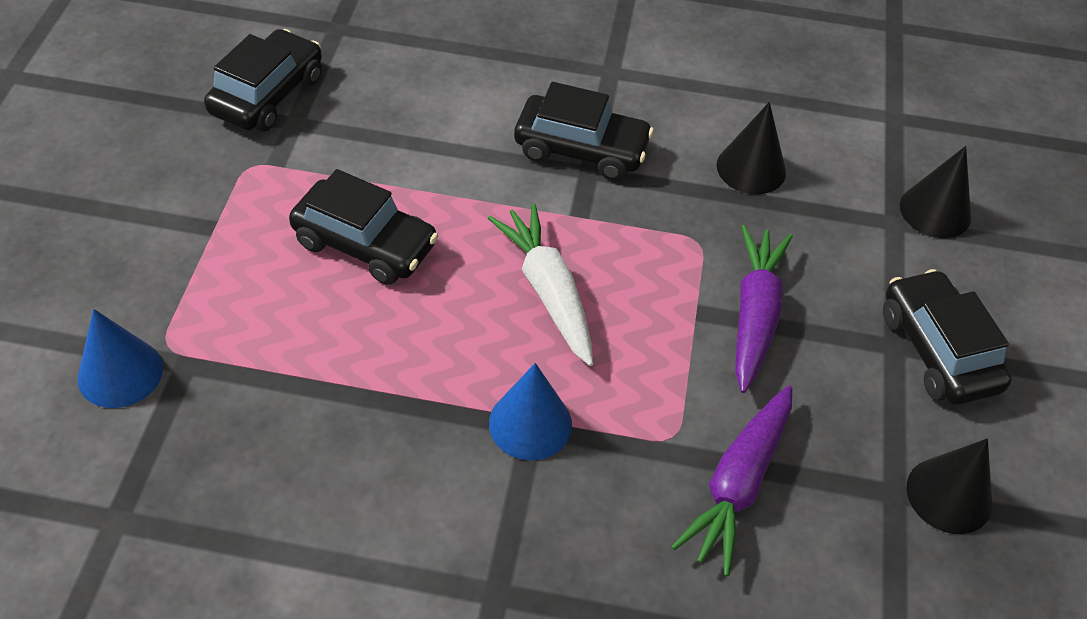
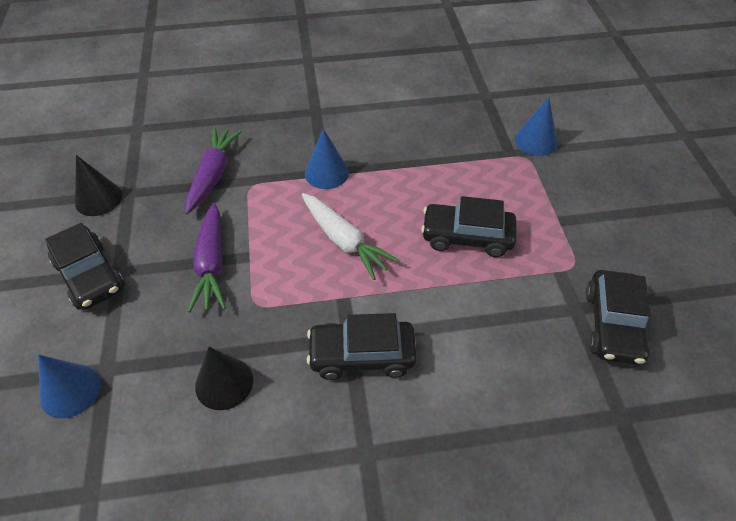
camera: 165 degrees right, 0 degrees up
(935, 211) = (70, 390): black cone -> blue cone

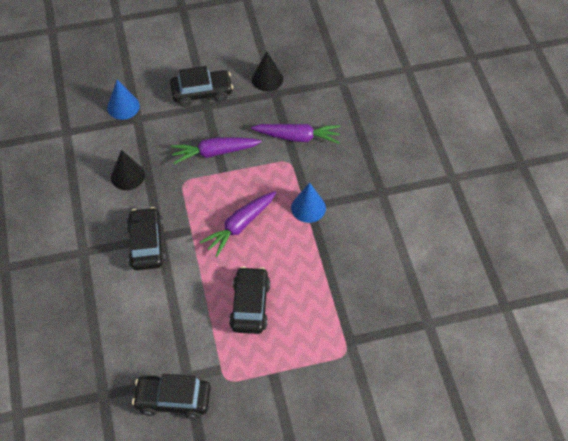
camera: 85 degrees right, 5 degrees up
(90, 276) = (202, 93): black car -> black car turned 150 degrees counterclockwise
(344, 241) = (240, 226): white carrot -> purple carrot
(535, 141) = (368, 362): blue cone -> none

